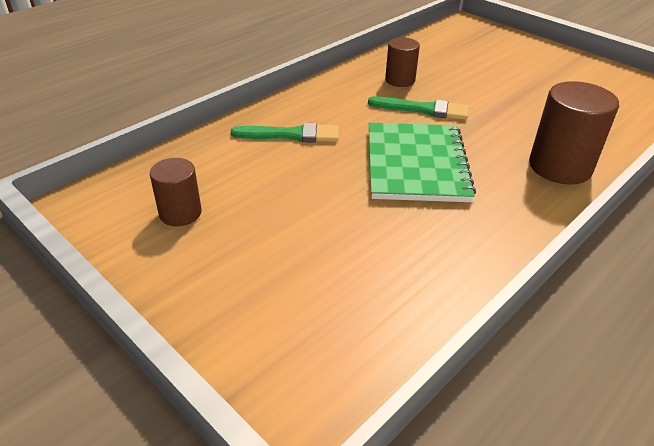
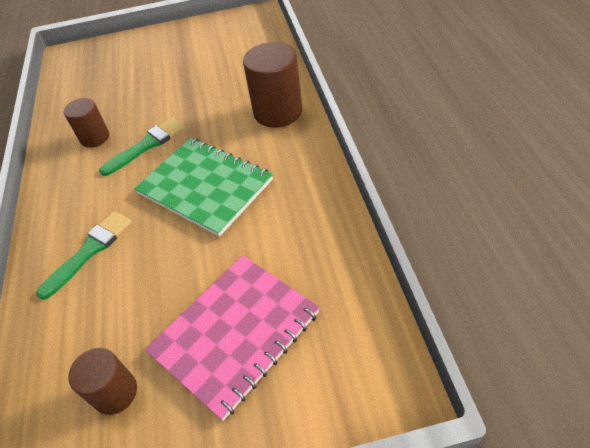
camera: 50 degrees left, 10 degrees up
(282, 258) = (235, 333): none -> pink notebook

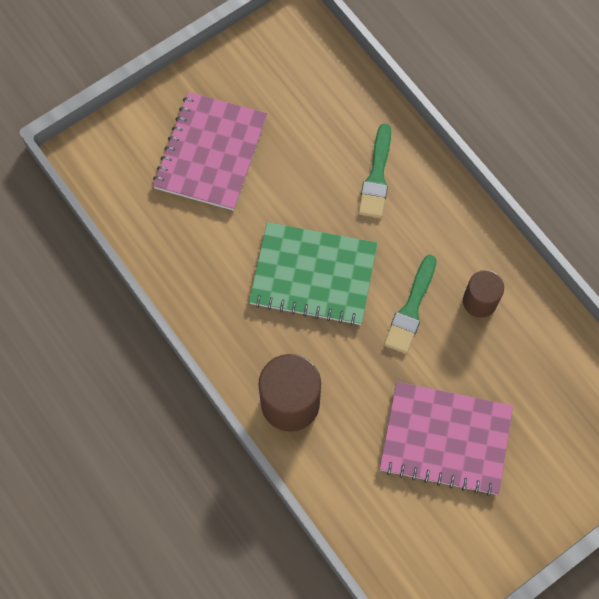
camera: 150 degrees right, 20 degrees up
(115, 392) = (273, 87): brown cylinder -> none
(185, 74) = (445, 439): none -> pink notebook

